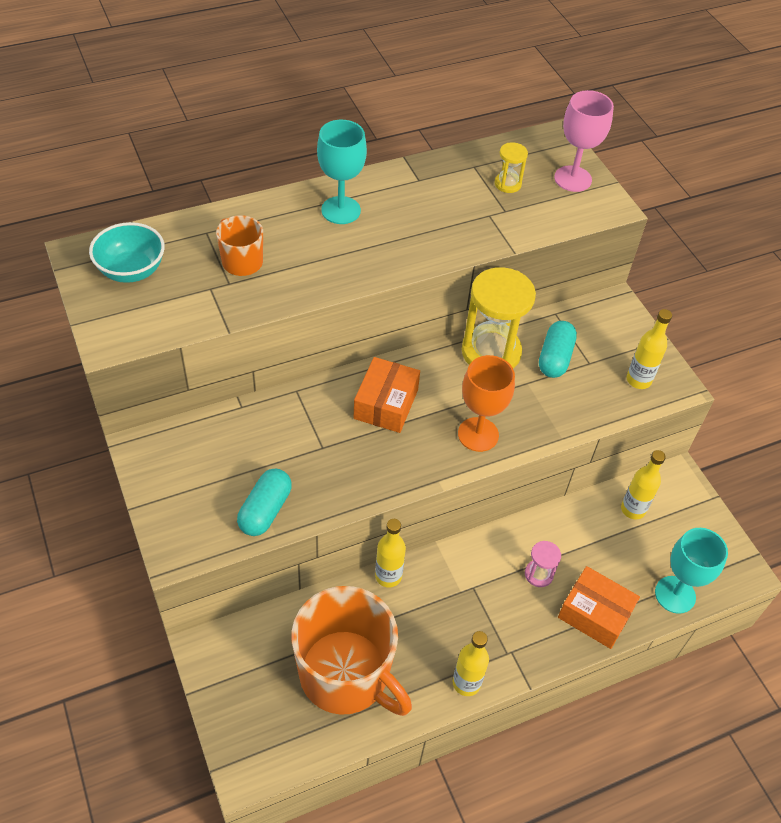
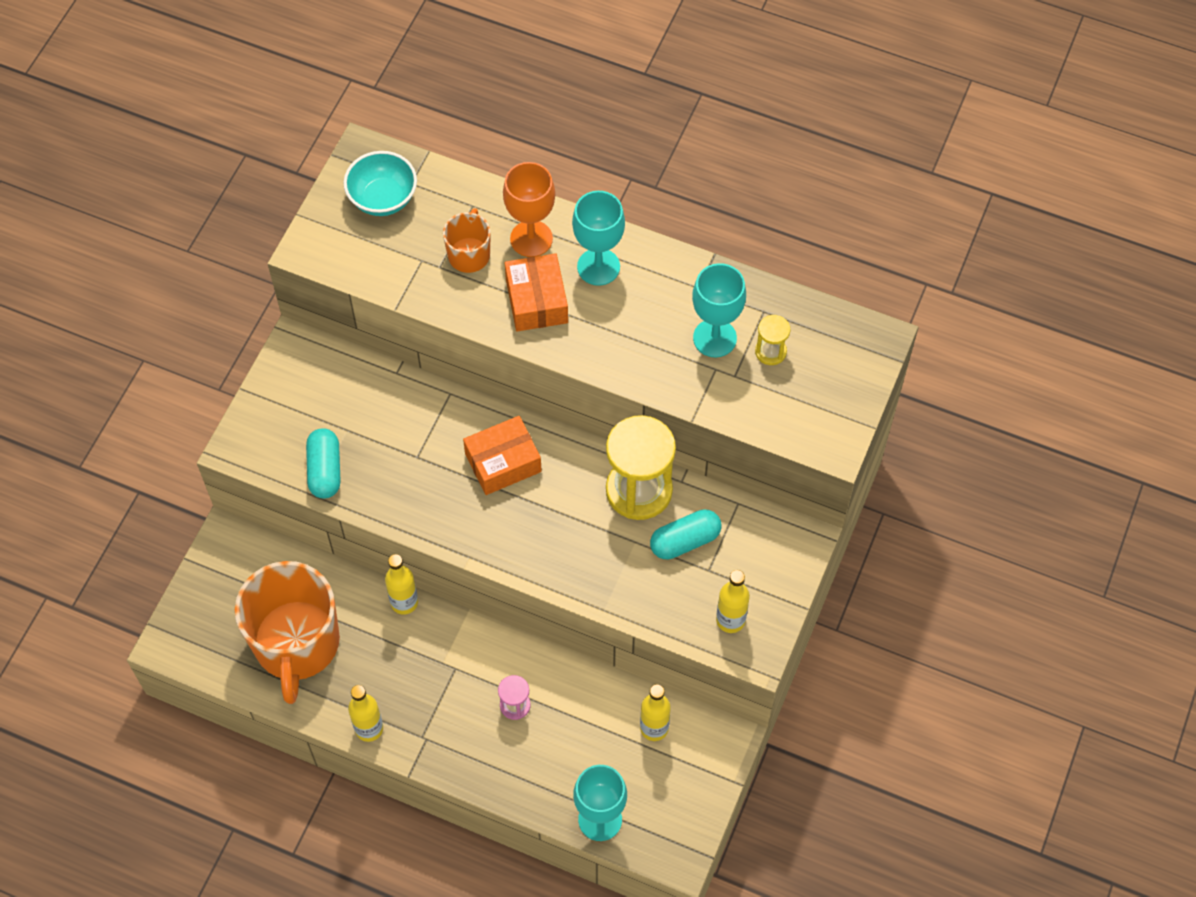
camera: 50 degrees right, 10 degrees up
(265, 510) = (325, 470): turquoise capsule -> turquoise capsule turned 75 degrees counterclockwise
(466, 199) = (714, 338): none -> turquoise goblet
(478, 434) = (542, 548): orange goblet -> orange goblet (531, 239)
(572, 179) = (836, 392): pink goblet -> none
(594, 614) = (520, 773): orange box -> orange box (536, 301)

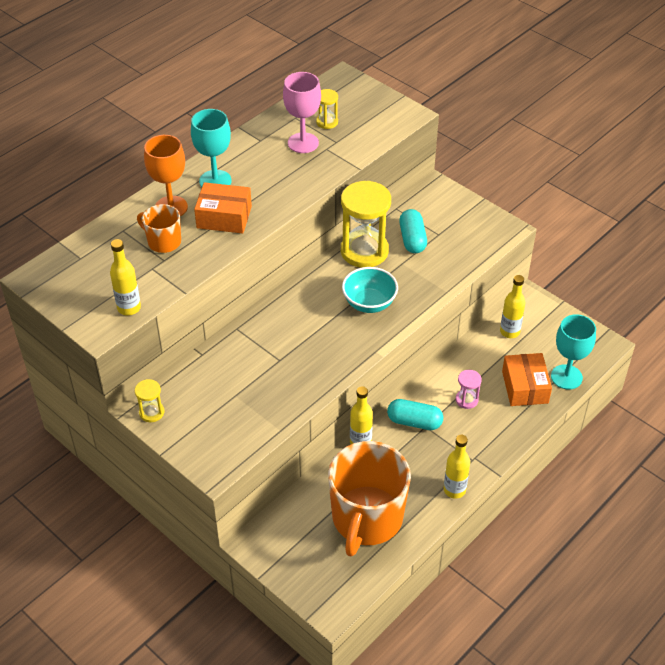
camera: 70 degrees left, 15 degrees down
(294, 356) = (151, 412): none -> yellow hourglass
(296, 644) = (366, 519): orange mug -> orange mug turned 90 degrees clockwise
(325, 470) = (263, 417): turquoise capsule -> turquoise capsule (414, 422)
(383, 198) = (83, 276): turquoise bowl -> turquoise bowl (369, 303)
(503, 462) = (308, 314): orange box -> orange box (525, 387)
(714, 338) = (303, 143): turquoise goblet -> pink goblet
(730, 620) = (478, 234): yellow bottle -> yellow bottle (129, 308)

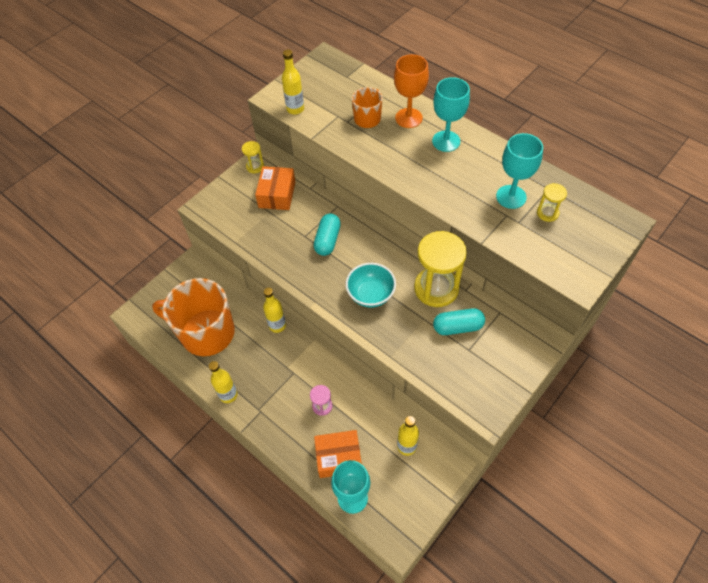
camera: 90 degrees right, 10 degrees up
(224, 217) = (400, 151): orange box -> orange box (277, 194)
(303, 143) = (511, 197): pink goblet -> turquoise goblet
(414, 422) = (298, 364): turquoise capsule -> turquoise capsule (327, 240)

